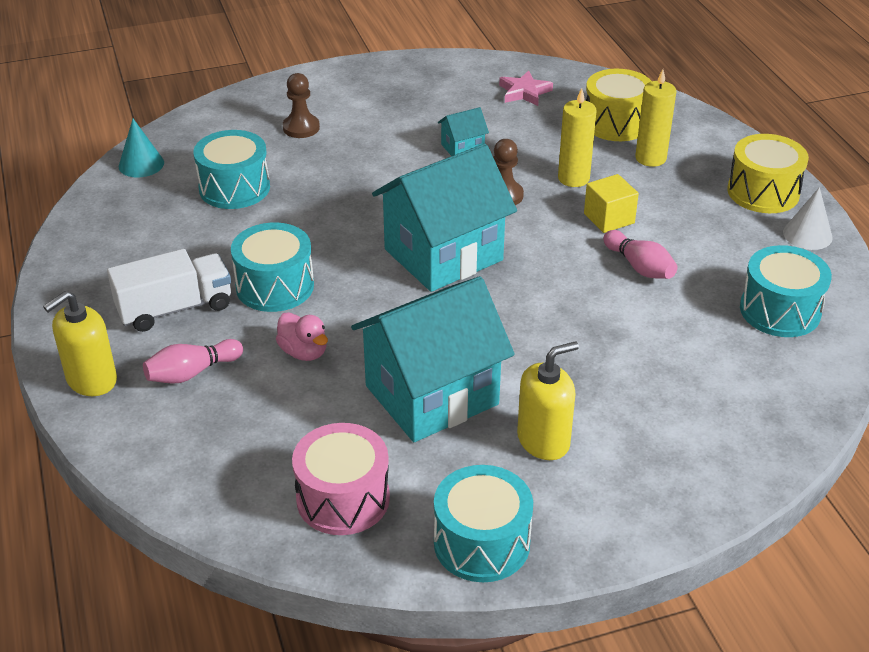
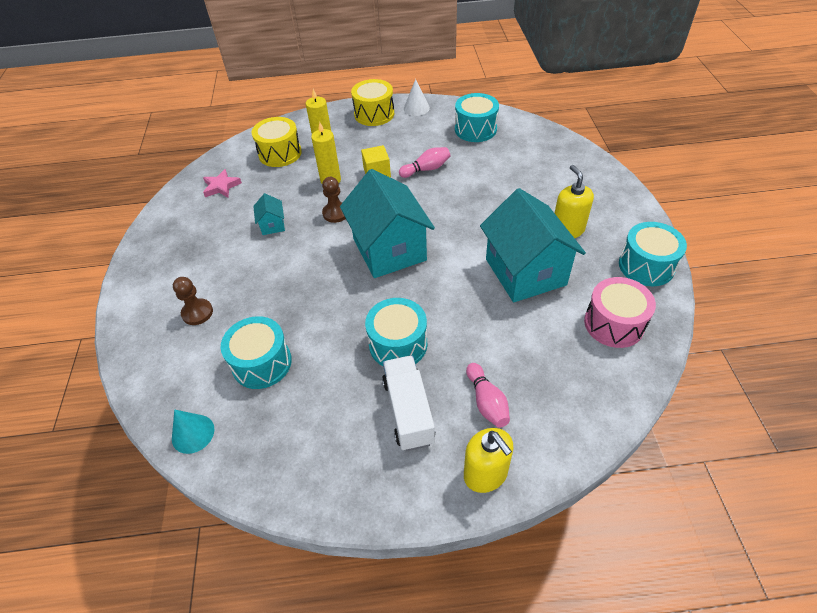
camera: 75 degrees left, 10 degrees up
(304, 352) = (474, 332): pink duck -> none

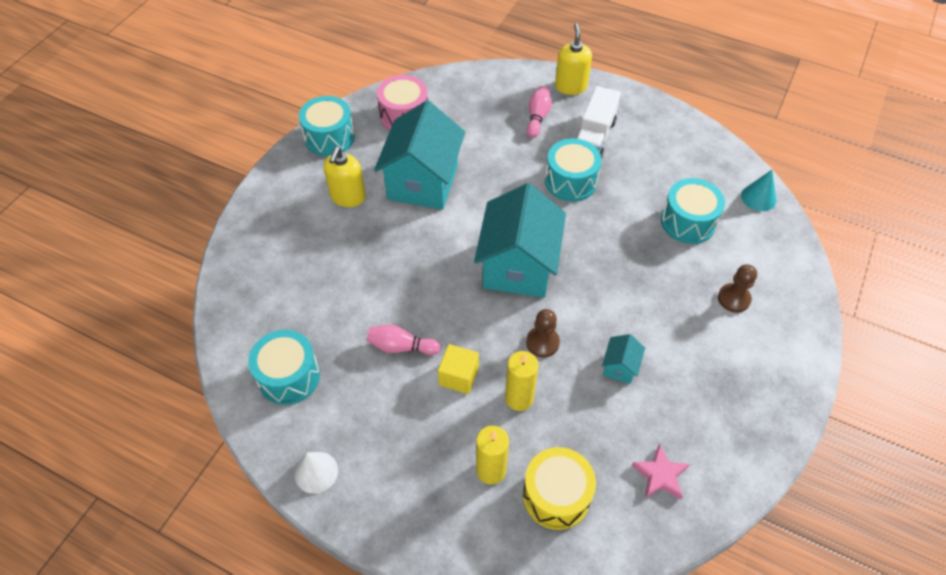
camera: 150 degrees left, 5 degrees up
(374, 114) = (380, 499): yellow drum -> none

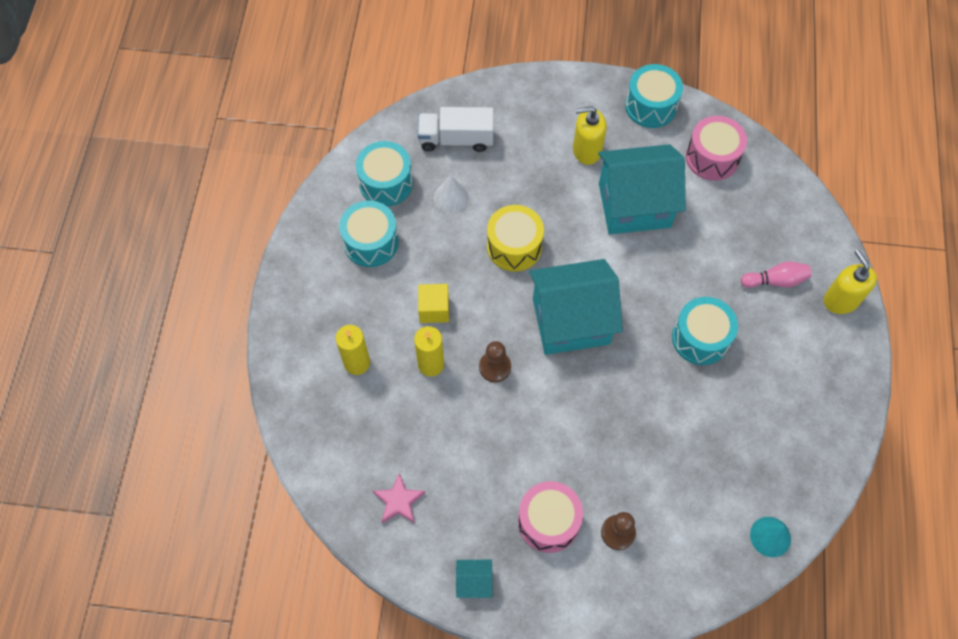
camera: 70 degrees right, 10 degrees up
(316, 472) = (312, 236): white cone -> white cone (451, 197)
(401, 347) = (445, 254): pink bowling pin -> none
(556, 495) = (351, 420): yellow drum -> yellow drum (514, 246)
(570, 86) = (841, 300): yellow soap dispenser -> yellow soap dispenser turned 90 degrees counterclockwise
(594, 137) = (775, 344): white truck -> white truck (456, 139)
(620, 367) = (495, 441): turquoise house -> turquoise house (474, 582)
(688, 222) = (699, 467): turquoise drum -> turquoise drum (371, 242)
(711, 349) = (548, 521): none -> pink drum

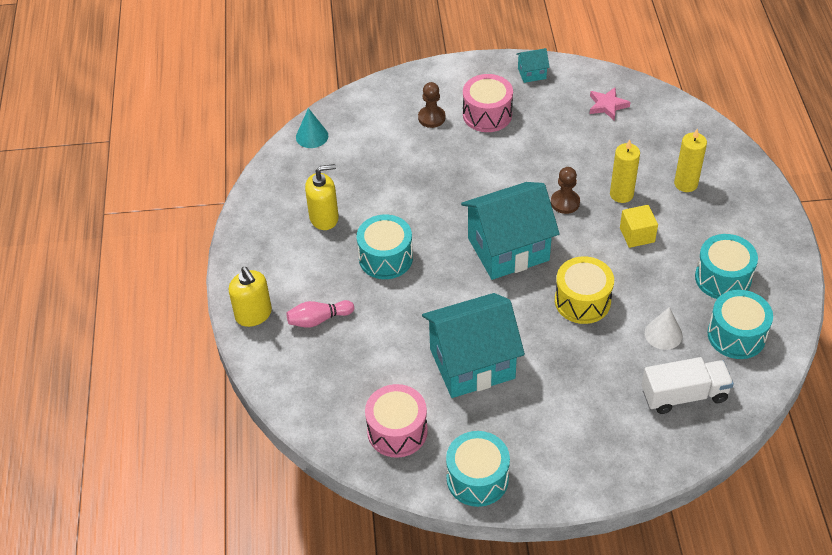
camera: 170 degrees right, 15 degrees down
(586, 150) = (537, 411): yellow soap dispenser -> yellow soap dispenser (324, 218)

